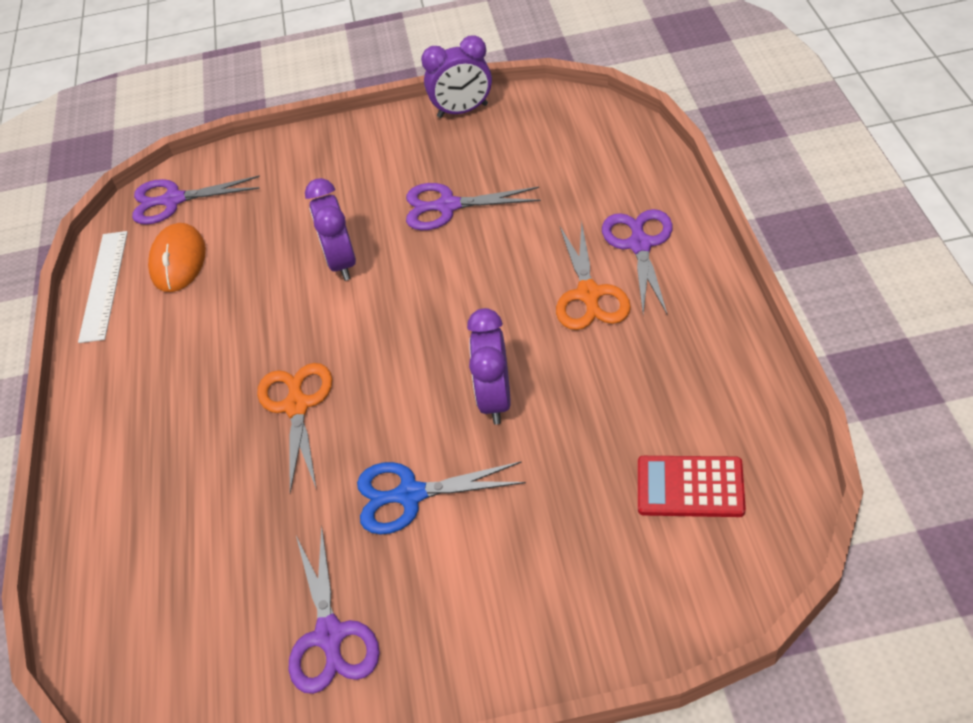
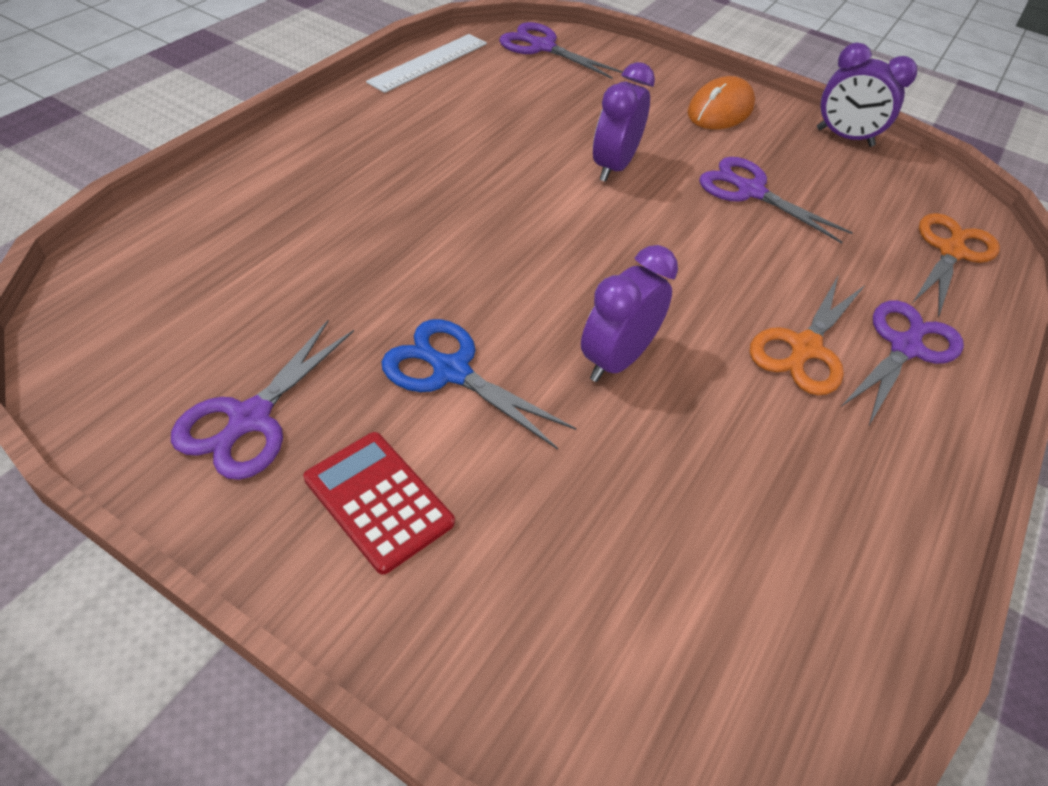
camera: 30 degrees right, 0 degrees up
(178, 261) = (496, 83): orange mouse -> orange mouse (720, 110)
(297, 406) = (452, 234): orange scissors -> orange scissors (951, 252)
(690, 487) = (716, 604): red calculator -> red calculator (378, 501)

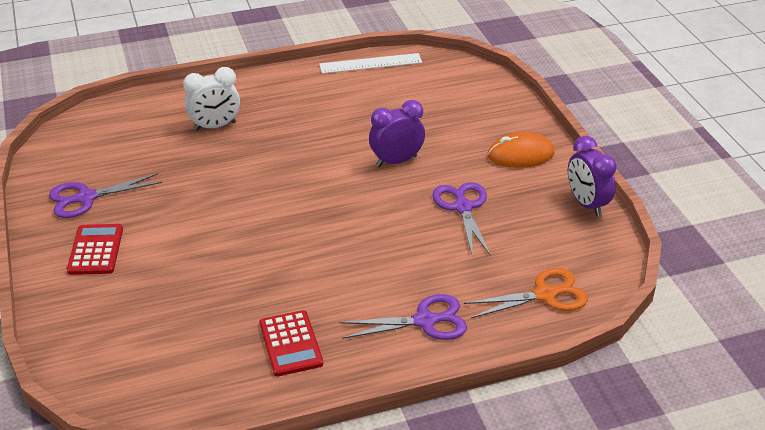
camera: 45 degrees right, 10 degrees down
(326, 213) = (215, 126): none -> white clock
(451, 371) = (182, 218): blue scissors -> none
(542, 47) = (456, 76): purple scissors -> none
(616, 360) = (261, 250): purple clock -> none
(805, 348) = (366, 293): orange scissors -> none
(827, 473) = (291, 343): none -> red calculator

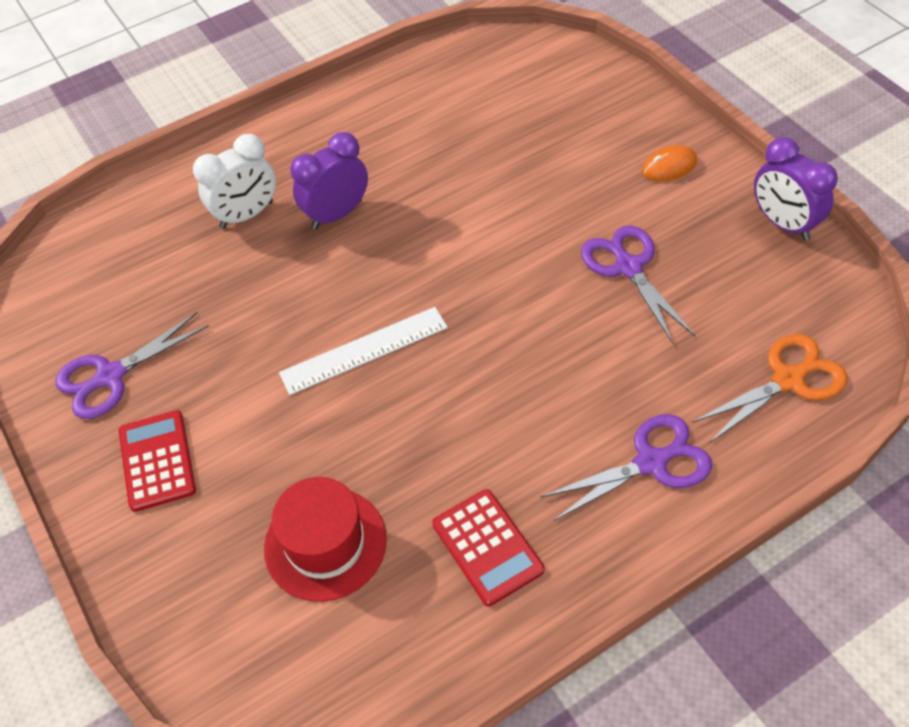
camera: 10 degrees left, 15 degrees up
(184, 318) = (325, 543): none -> red hat
(370, 63) = (418, 67): white ruler -> white ruler (364, 350)
(396, 161) = (513, 214): purple clock -> purple clock (337, 214)
(520, 155) = (669, 166): orange mouse -> orange mouse, size x0.64

